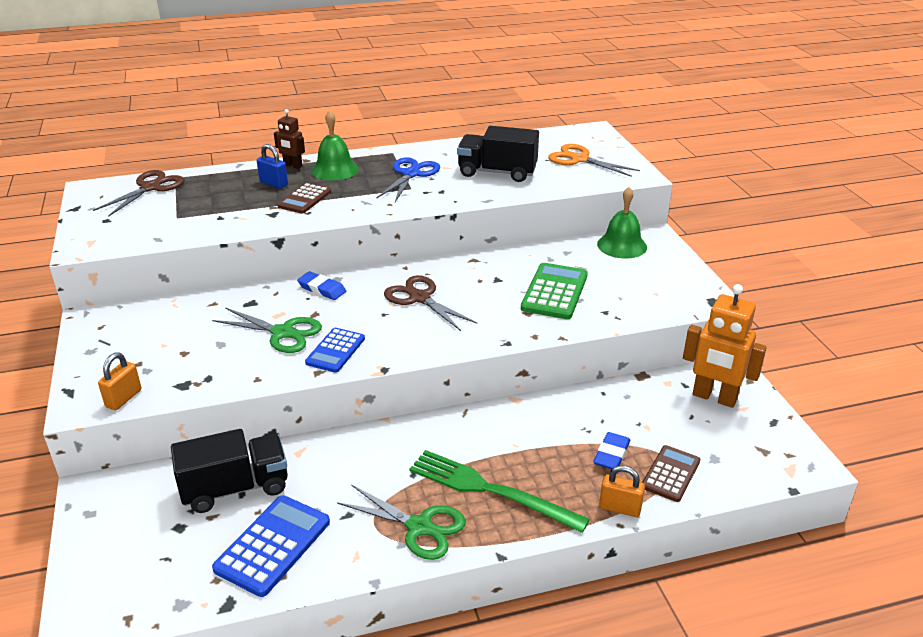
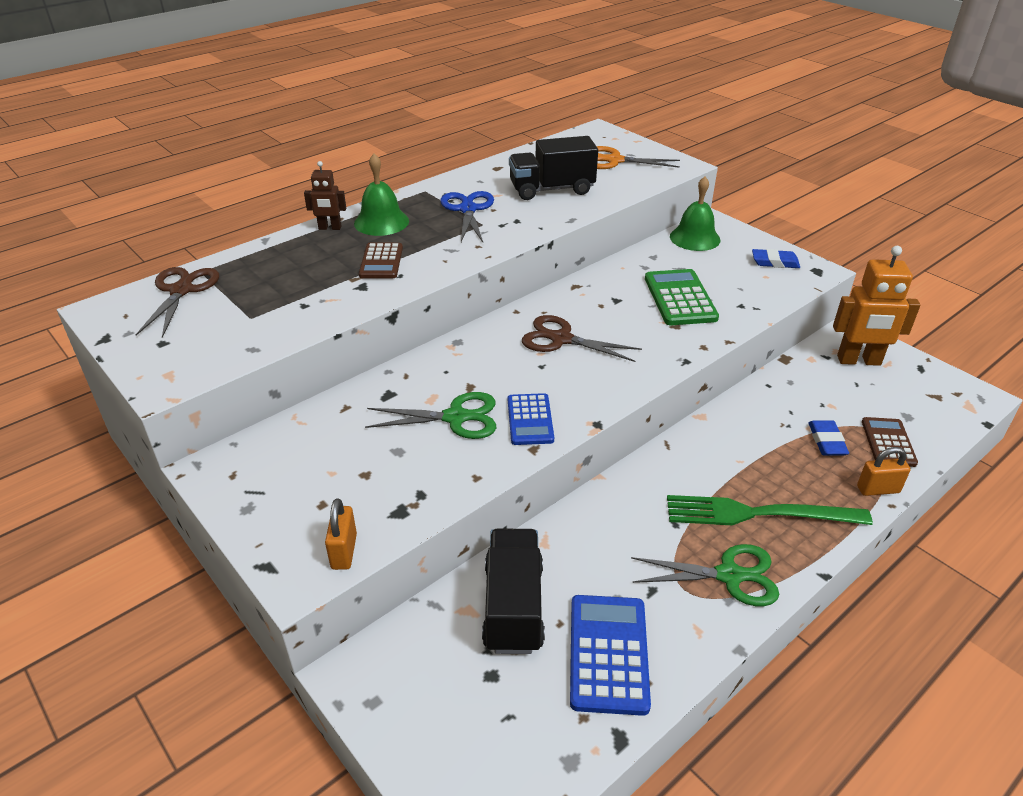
camera: 25 degrees left, 5 degrees up
(235, 488) = (513, 607): black truck -> black truck turned 45 degrees counterclockwise
(273, 184) = (328, 252): blue padlock -> none
(322, 289) = (452, 357): blue eraser -> blue eraser (775, 262)

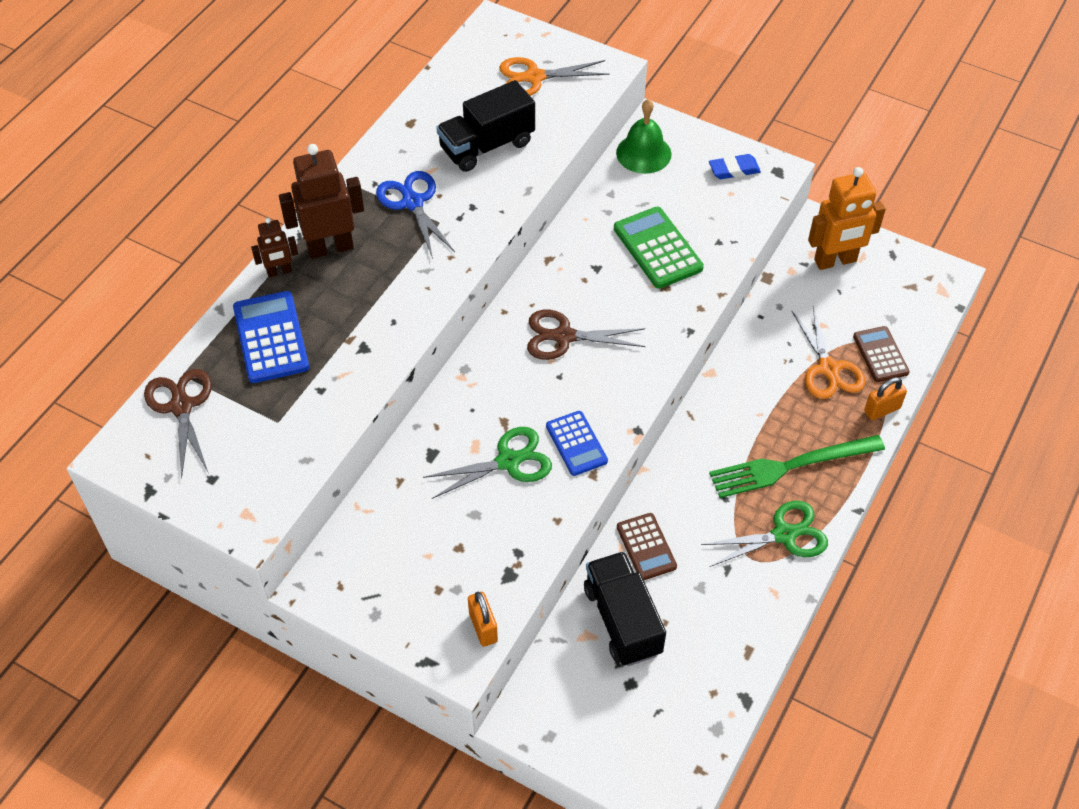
camera: 20 degrees left, 15 degrees up
(381, 222) = (330, 247): green bell -> brown robot
(381, 261) = (364, 307): brown calculator -> brown calculator (646, 547)
(608, 653) = (712, 635): blue calculator -> blue calculator (271, 338)
(827, 441) = (828, 369): blue eraser -> orange scissors

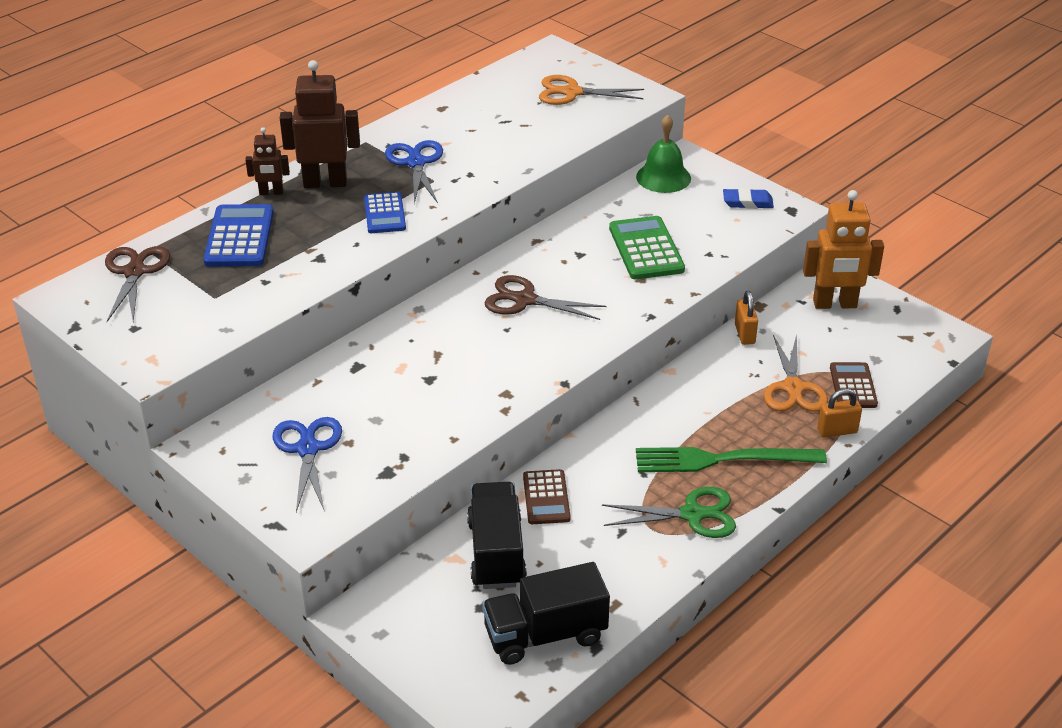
camera: 15 degrees right, 15 degrees down
(423, 565) = (308, 449): none -> blue scissors
(483, 627) = (342, 508): orange padlock -> orange padlock (744, 334)
(487, 146) = (504, 133): black truck -> black truck (545, 635)
(508, 461) = (427, 385): green scissors -> none
(576, 443) = (499, 383): blue calculator -> blue calculator (385, 214)

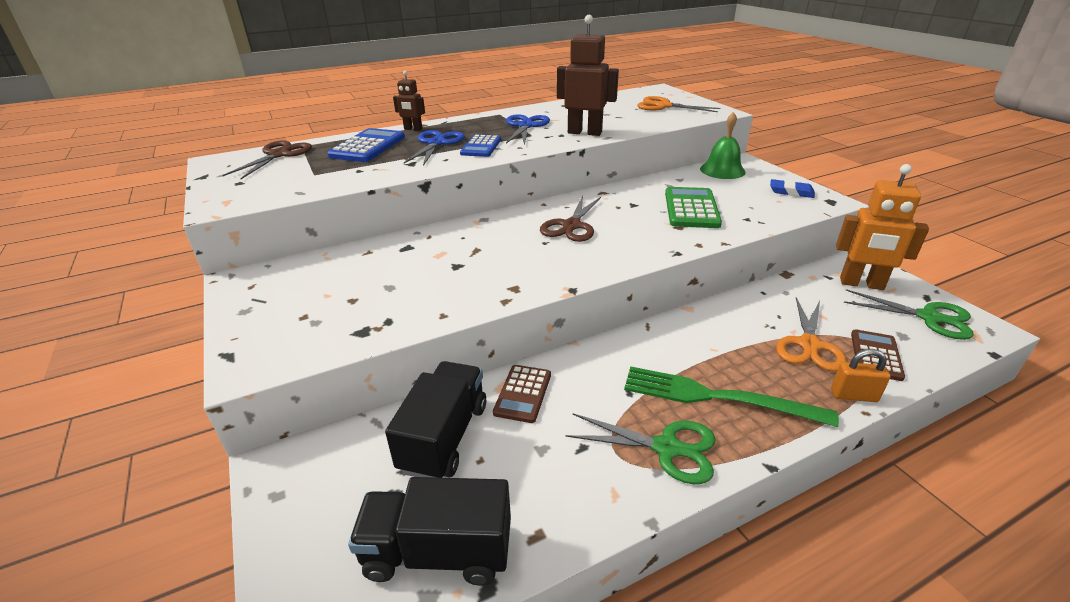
camera: 20 degrees right, 5 degrees down
(308, 449) = (315, 298): blue scissors -> blue scissors (436, 143)
(325, 183) = (454, 128): brown robot -> brown robot (585, 132)
(524, 300) = (571, 226): brown scissors -> brown scissors turned 105 degrees counterclockwise
(744, 334) = (768, 292): orange padlock -> none
(898, 333) = (929, 317): none -> green scissors

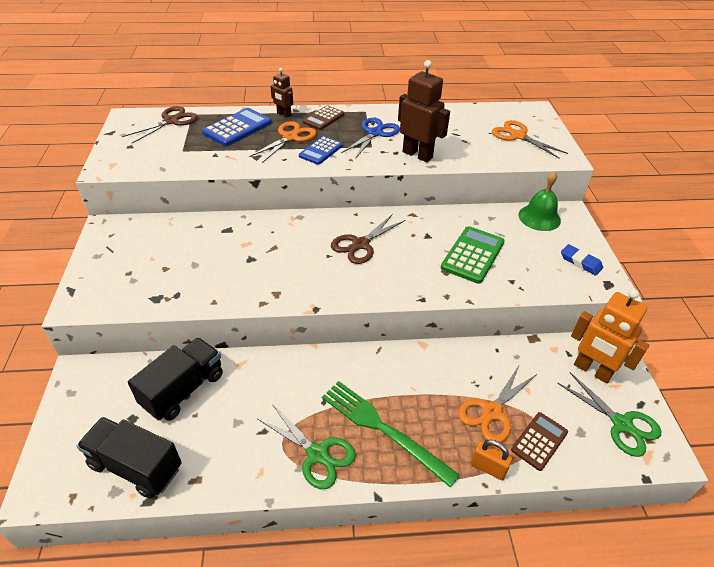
camera: 20 degrees right, 10 degrees up
(436, 143) = (290, 137): blue scissors -> orange scissors
(523, 394) = (252, 375): brown calculator -> brown calculator (323, 118)

